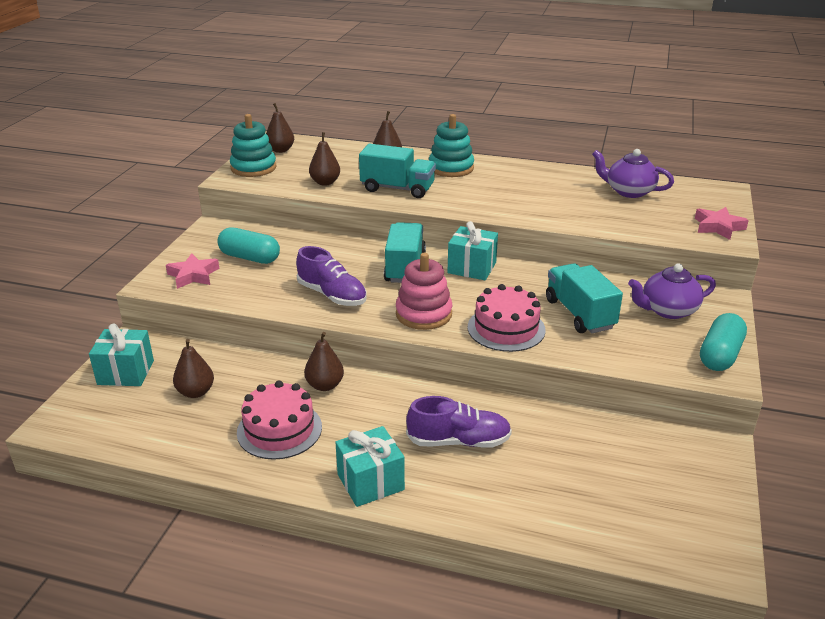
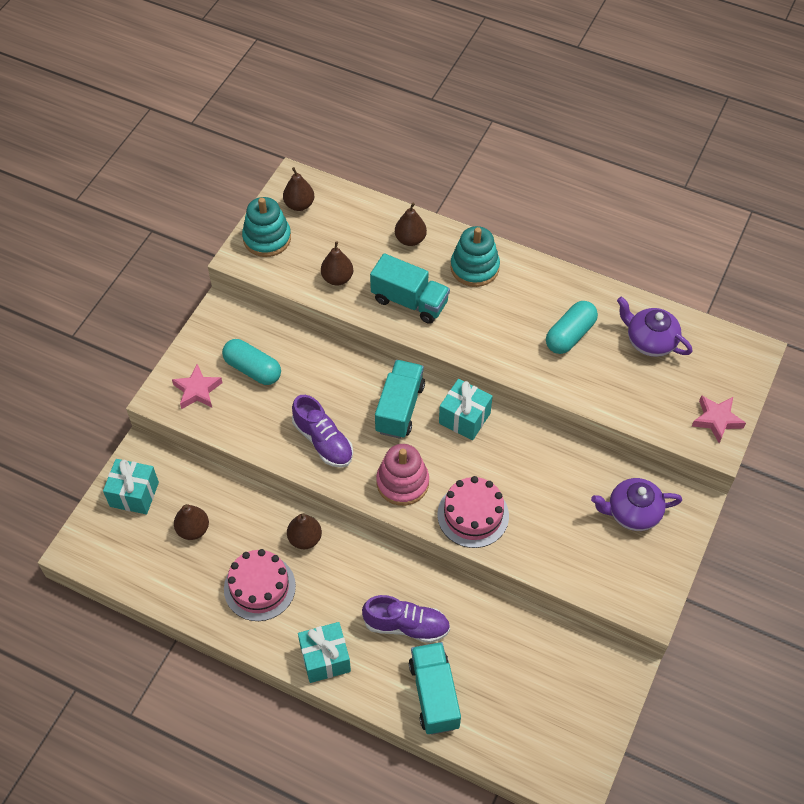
camera: 10 degrees right, 25 degrees up
(579, 314) = (547, 505): turquoise truck -> turquoise truck (434, 695)
(720, 355) = (655, 582): turquoise capsule -> turquoise capsule (570, 335)

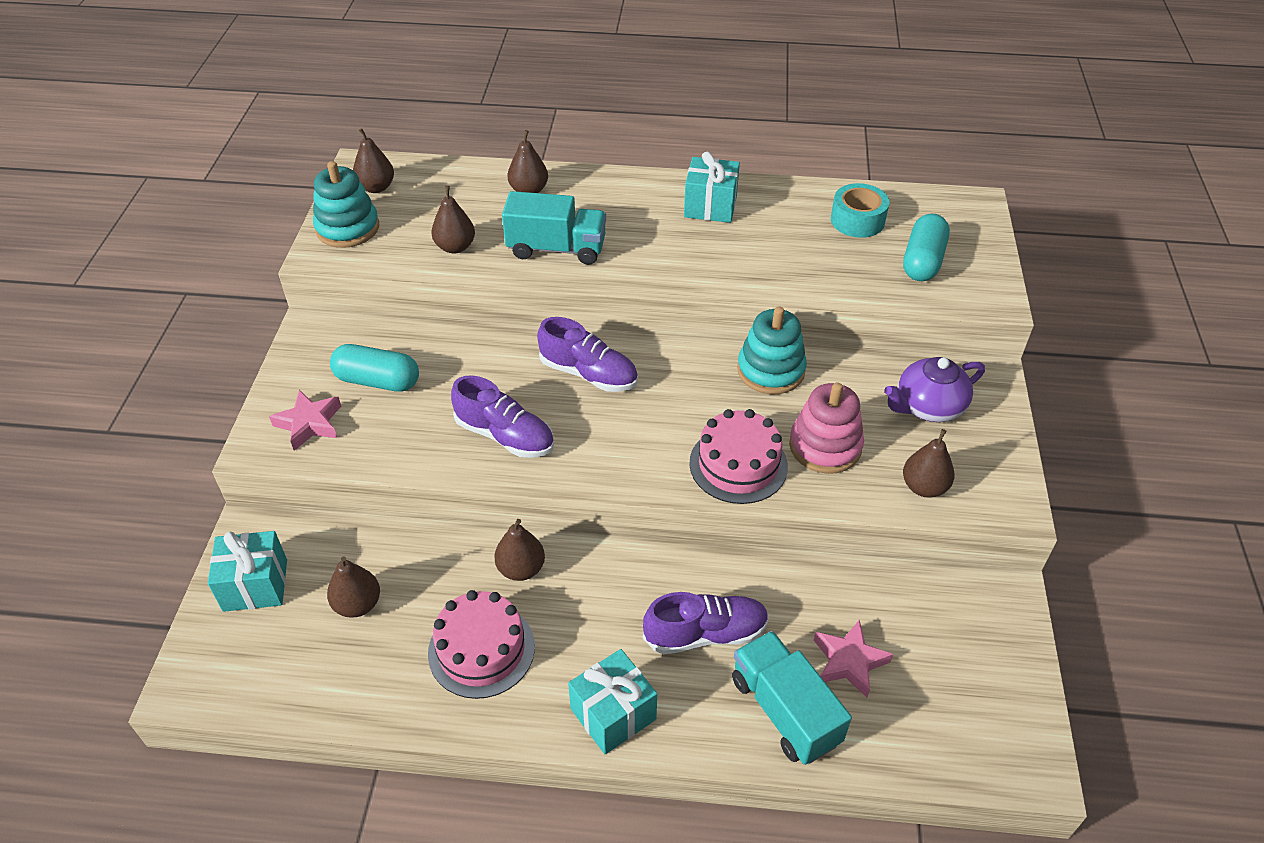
camera: 20 degrees left, 10 degrees down
(399, 408) = (588, 374): turquoise truck -> purple shoe
(402, 482) = (630, 453): pink stacking toy -> pink stacking toy (825, 446)
(464, 418) = (674, 363): turquoise gift -> turquoise gift (710, 206)
(474, 267) = (619, 199): turquoise stacking toy -> turquoise stacking toy (771, 370)
(570, 335) = (764, 236): turquoise capsule -> turquoise capsule (922, 261)
(595, 575) = (924, 487): none -> brown pear
(649, 341) = (857, 220): purple teapot -> turquoise tape
(716, 420) = (977, 275): pink star -> pink star (849, 661)

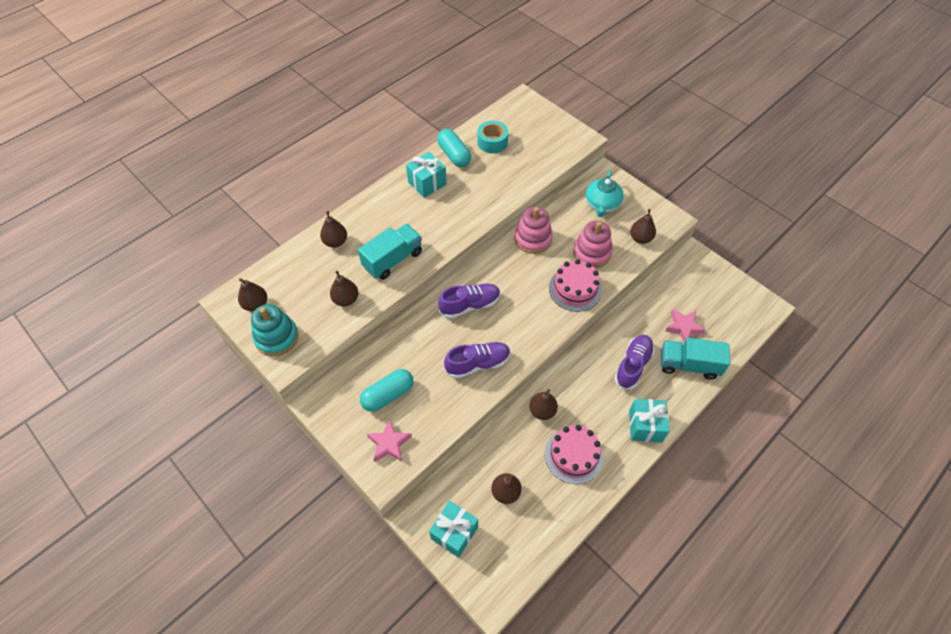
camera: 50 degrees left, 10 degrees up
(771, 370) = (533, 239): turquoise stacking toy -> pink stacking toy
(922, 261) = (539, 142): turquoise capsule -> turquoise capsule (454, 155)
(928, 407) = (602, 204): purple teapot -> turquoise teapot

